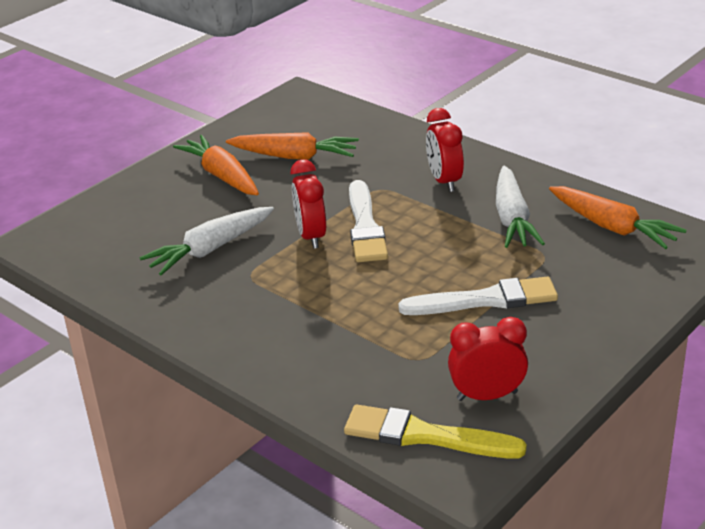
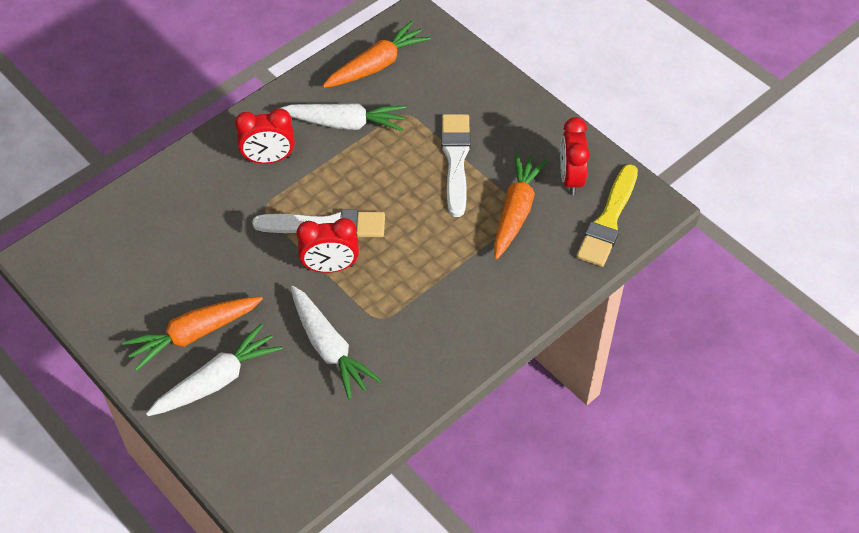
camera: 85 degrees left, 20 degrees up
(171, 195) = (217, 380): none -> white carrot
(294, 156) = (179, 269): orange carrot -> orange carrot (516, 211)

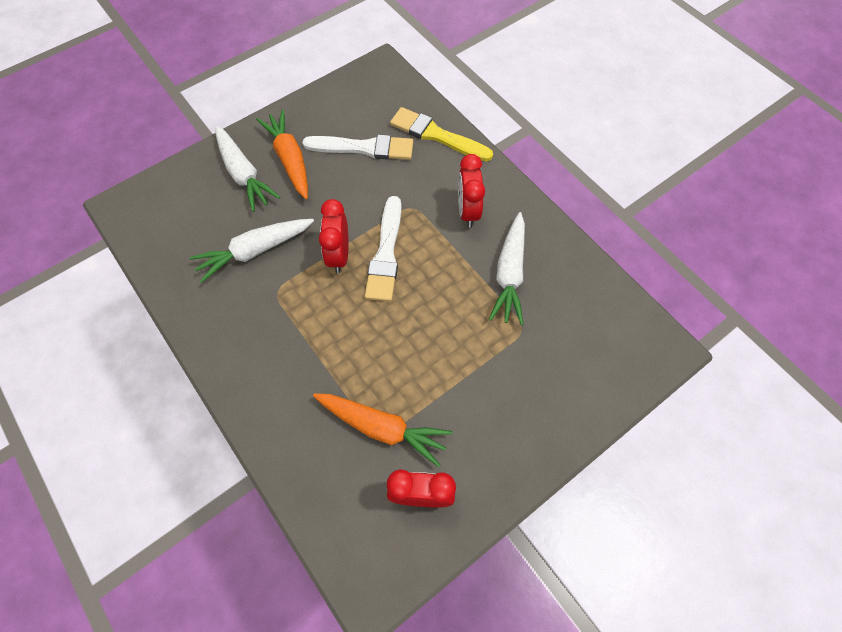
camera: 95 degrees right, 10 degrees up
(377, 65) = (590, 307): orange carrot -> none
(456, 160) = (456, 373): white brush -> white brush (364, 148)
(608, 220) = (357, 530): yellow brush -> yellow brush (437, 135)

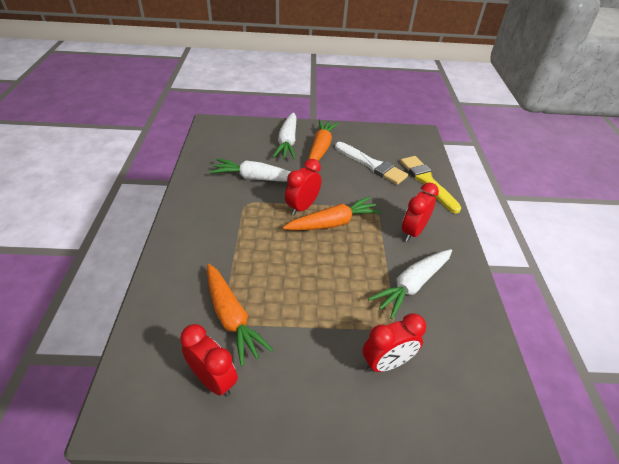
camera: 35 degrees right, 20 degrees down
(386, 253) = (333, 223): white brush -> orange carrot
(543, 367) = (386, 363): none -> red clock

